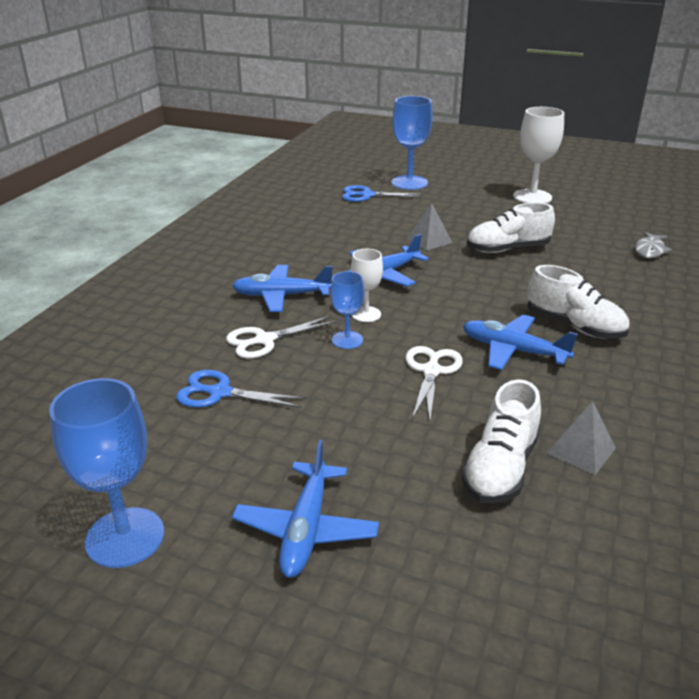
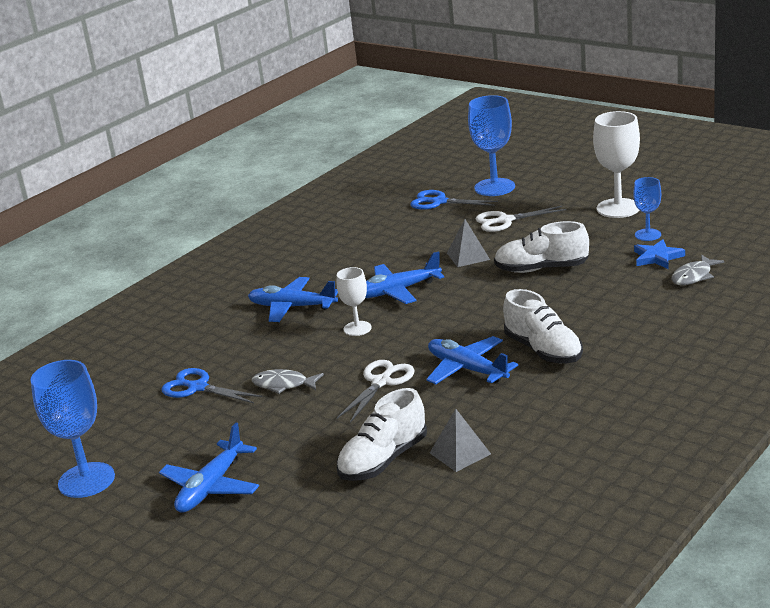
camera: 20 degrees right, 5 degrees down
(264, 340) = (256, 347): white scissors -> white scissors (505, 221)
(322, 382) = (283, 385): none -> grey fish
(347, 340) = (326, 351): blue goblet -> blue goblet (648, 235)
(603, 236) = (657, 257): none -> blue star

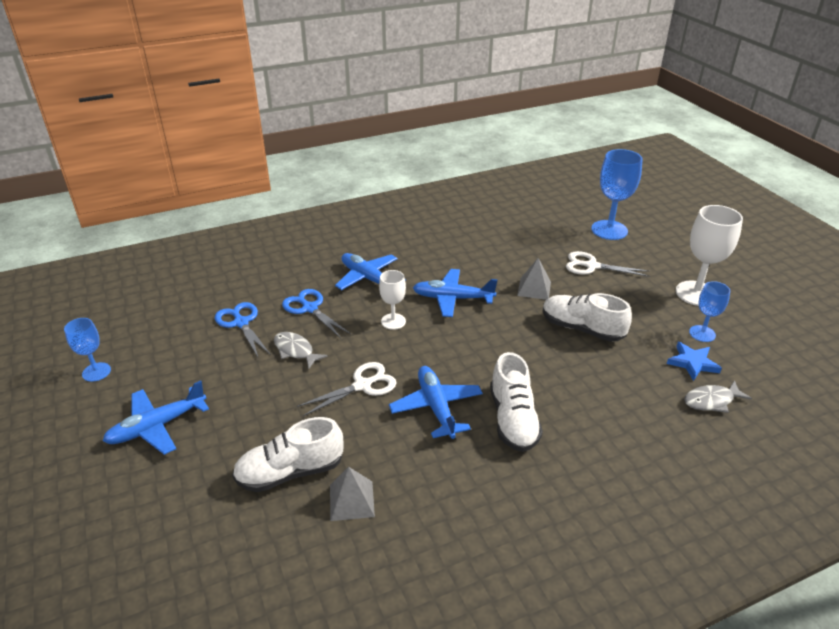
camera: 25 degrees right, 10 degrees up
(86, 480) = (96, 372): blue goblet -> blue goblet, size x0.58
(439, 202) = (555, 226): blue scissors -> blue scissors (310, 308)

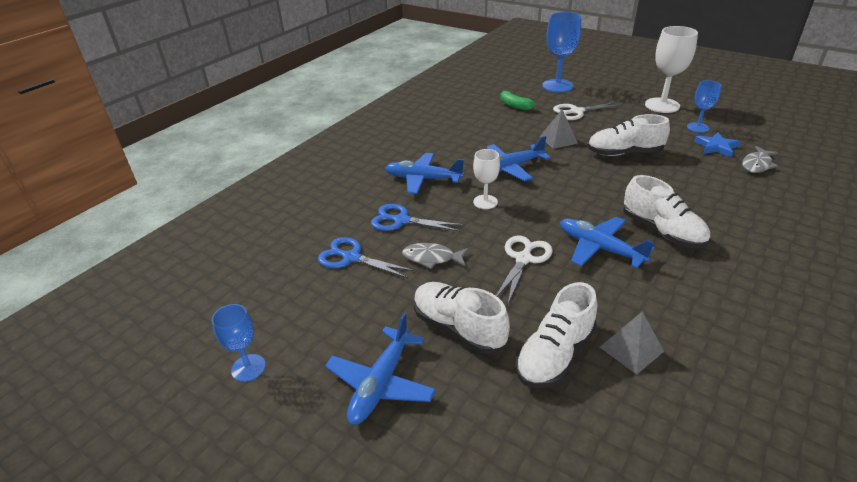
camera: 30 degrees left, 0 degrees up
(249, 415) = (458, 328): none -> white shoe
(537, 236) = (514, 105): none -> green banana

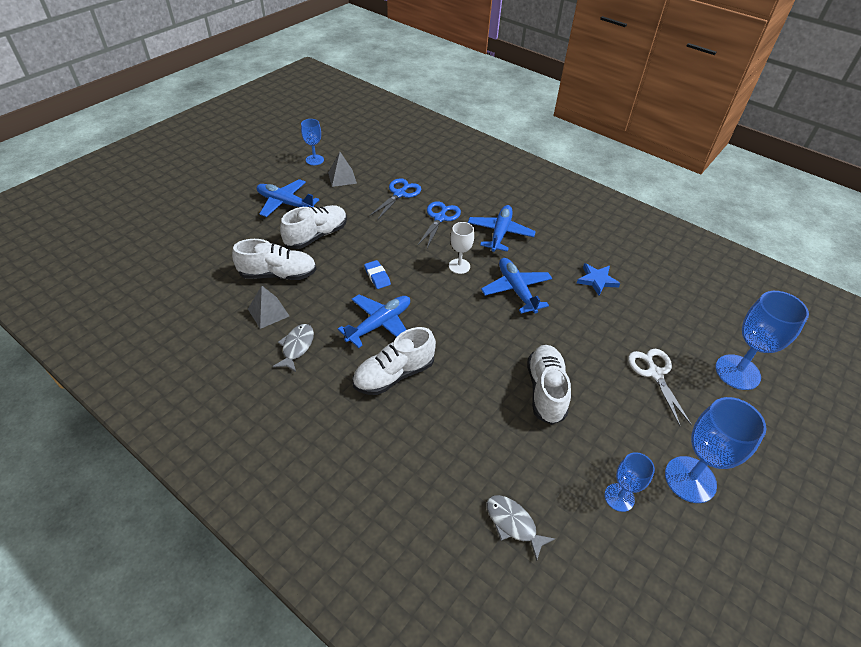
camera: 90 degrees right, 10 degrees up
(432, 258) = (390, 230): grey fish -> grey fish (297, 347)
(514, 105) = (664, 317): green banana -> none
(523, 259) = (377, 276): white scissors -> blue eraser
(555, 355) = (278, 274): white shoe -> white shoe turned 135 degrees clockwise
(558, 139) = (577, 339): grey pyramid -> grey pyramid (342, 178)
(662, 105) = (690, 479): white goblet -> blue goblet
(716, 147) = (562, 496): blue star -> blue star (597, 280)

